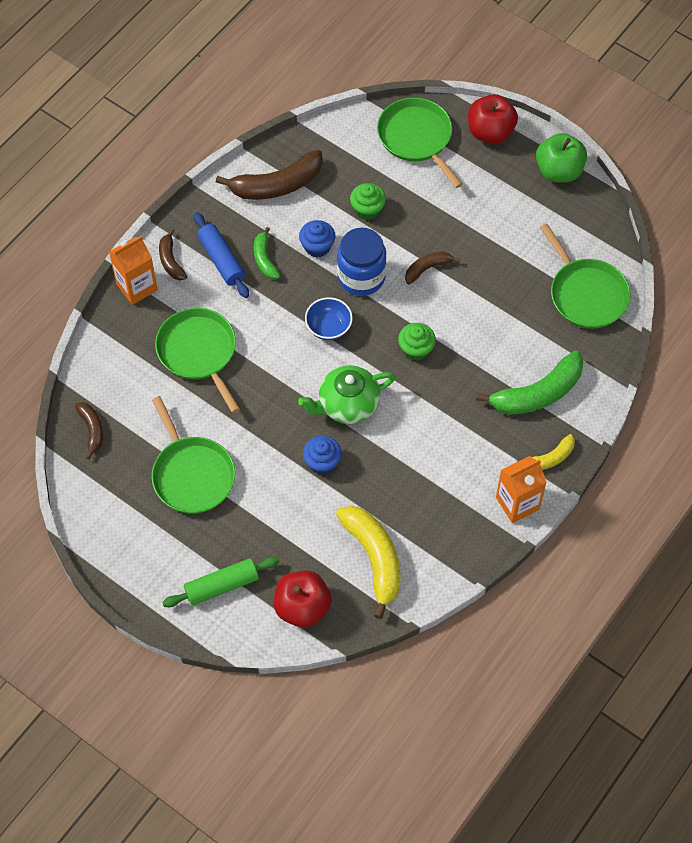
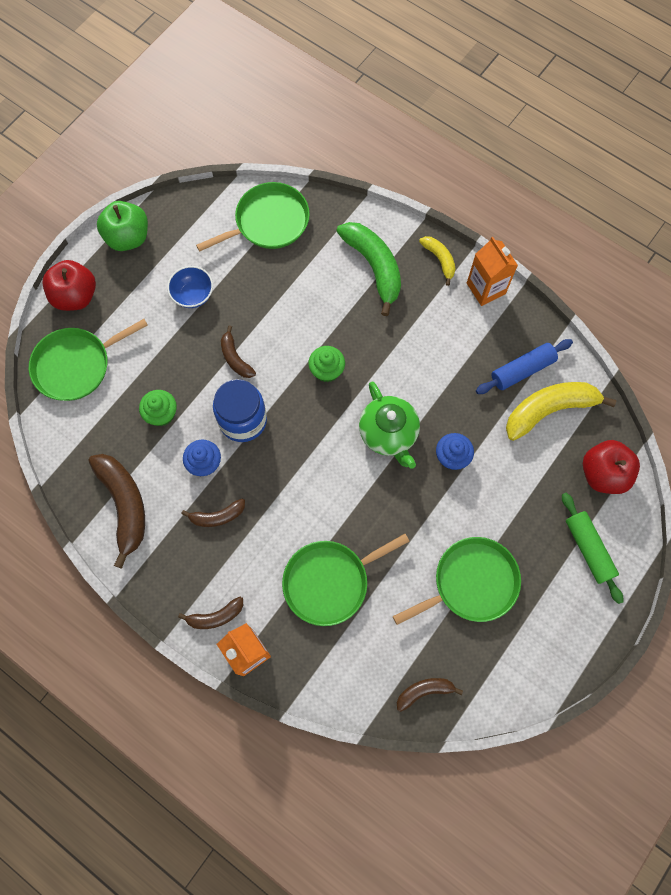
camera: 90 degrees left, 10 degrees up
(221, 260) = (217, 561): blue rolling pin -> blue rolling pin (522, 370)
(265, 259) = (217, 516): green banana -> brown banana
(328, 328) = (302, 451): blue bowl -> blue bowl (193, 295)

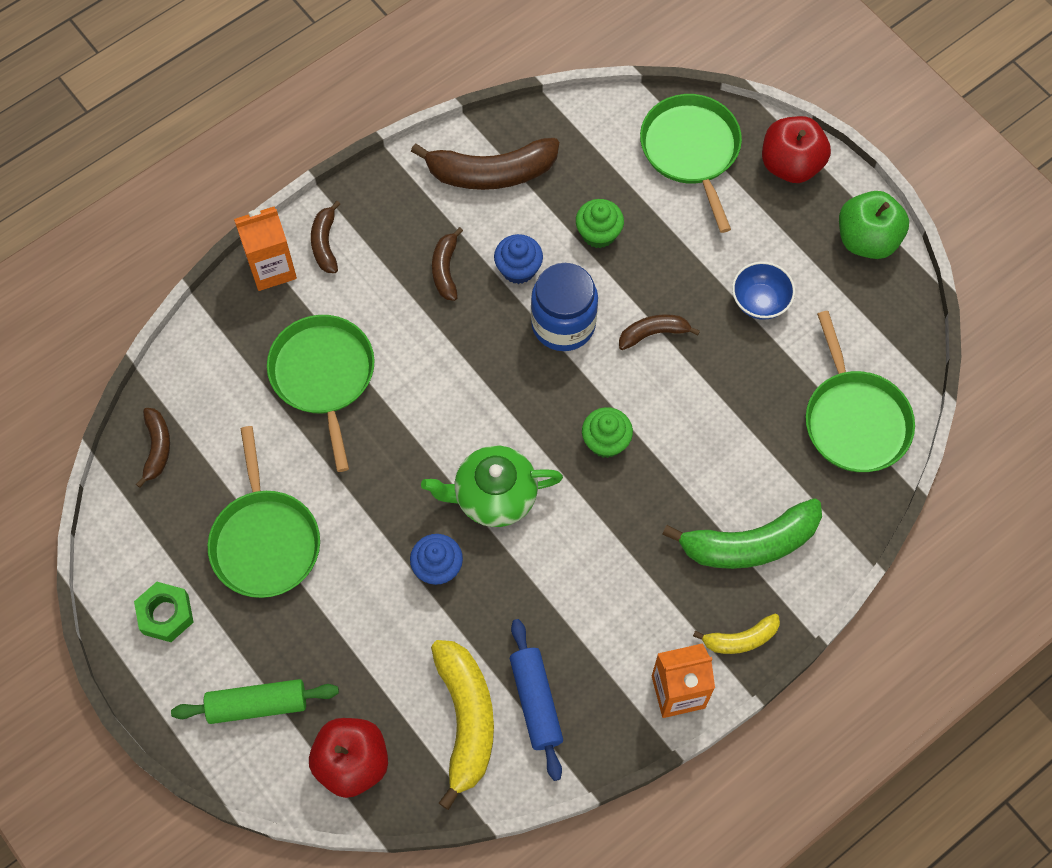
camera: 105 degrees right, 5 degrees down
(548, 637) = (165, 614): none -> green nut

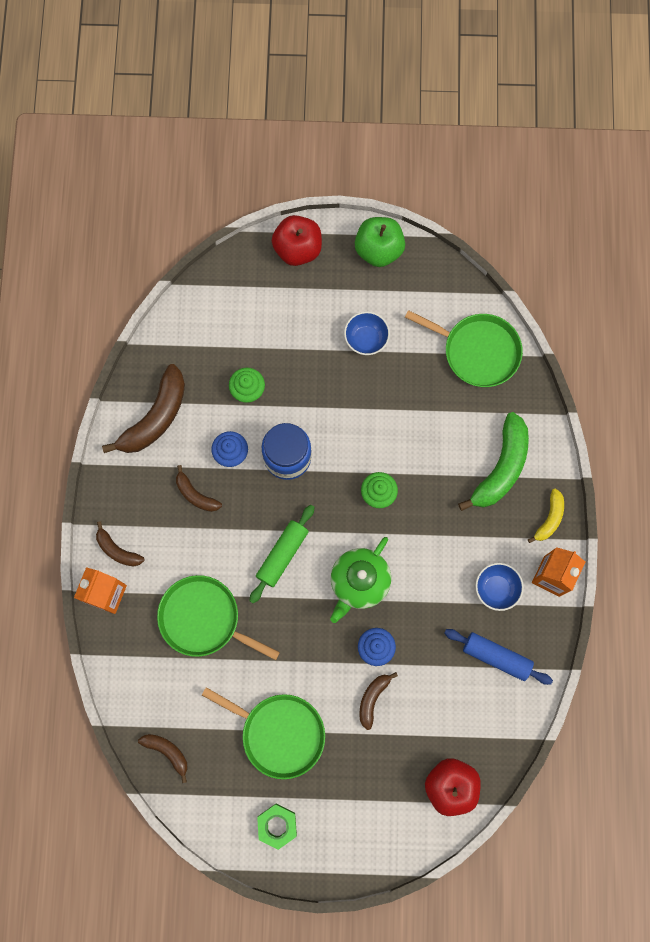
camera: 50 degrees left, 10 degrees up
(257, 705) = (374, 813): green rolling pin -> green rolling pin (282, 555)
(465, 720) = (476, 703): yellow banana -> none
(611, 643) = (496, 588): none -> blue bowl
(653, 333) = (336, 413): brown banana -> brown banana (373, 698)
(691, 150) = (241, 295): green pan -> none

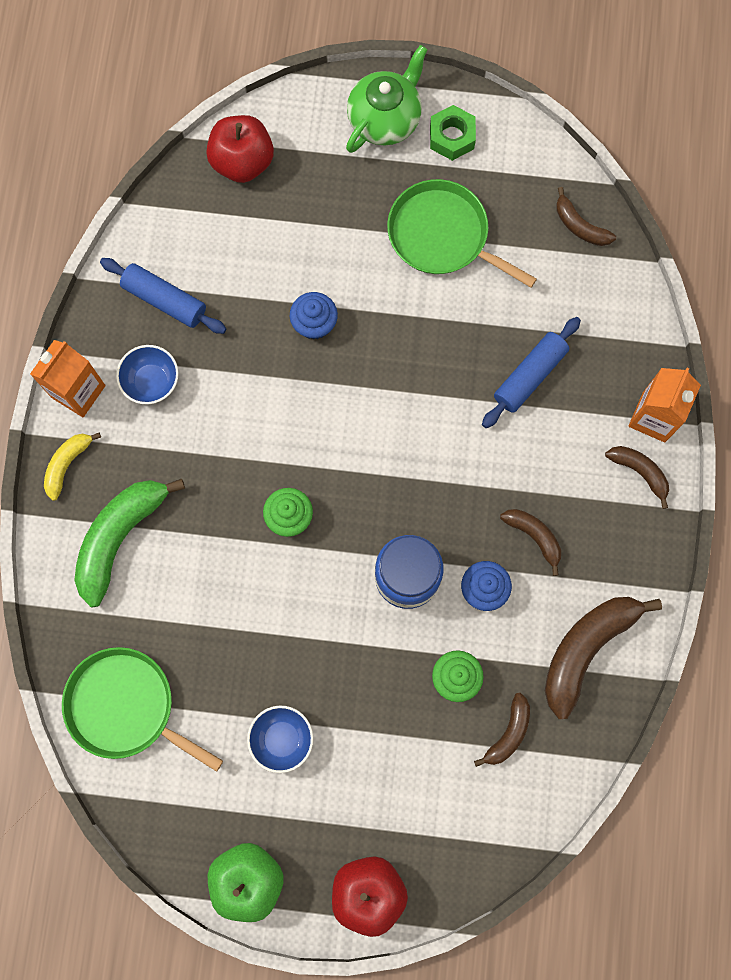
camera: 175 degrees left, 0 degrees up
(203, 619) = (529, 376): green pan -> blue rolling pin
(282, 555) = (423, 447): green rolling pin -> none
(359, 582) = (327, 404): green teapot -> green teapot (385, 119)
(373, 698) = (324, 265): brown banana -> brown banana (508, 733)

